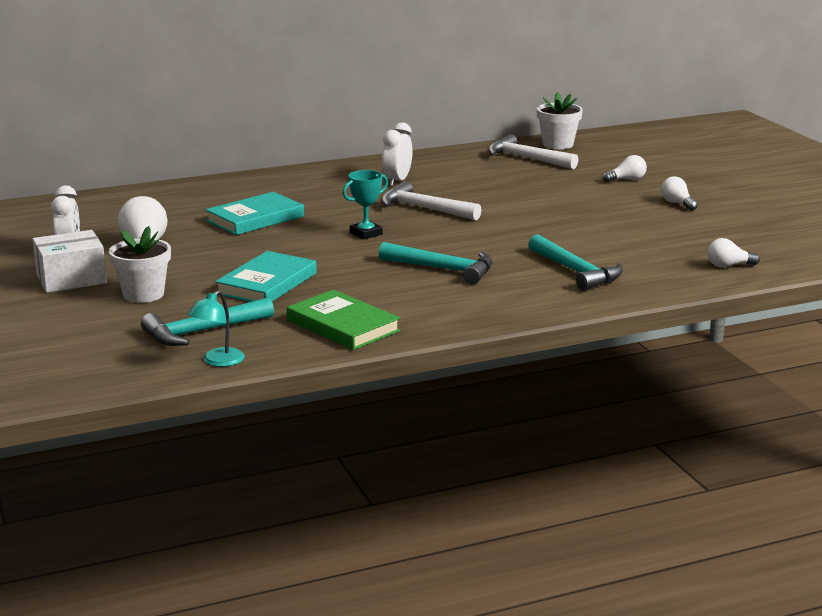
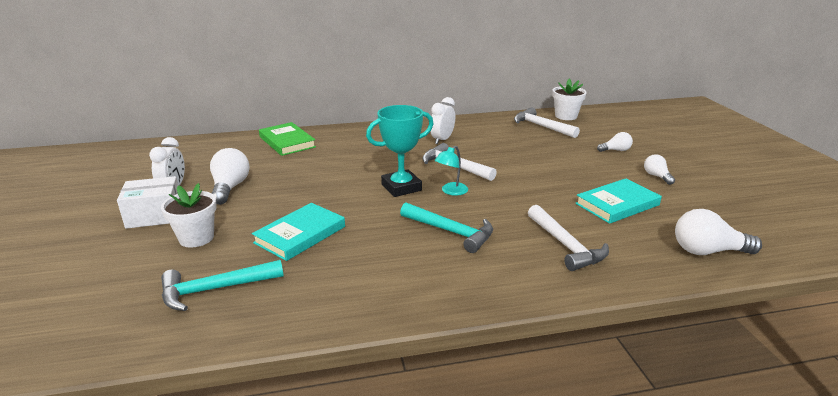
camera: 10 degrees right, 5 degrees up
(218, 361) = (204, 334): turquoise lamp -> turquoise lamp (451, 191)
(255, 218) = (325, 166): turquoise book -> turquoise book (617, 204)
(342, 325) = (339, 295): green book -> green book (287, 142)
(366, 233) = (401, 187): turquoise trophy -> turquoise trophy, size x1.64
(575, 271) = (565, 245): turquoise hammer -> white hammer
(728, 266) = (707, 251): white light bulb -> white light bulb, size x1.73

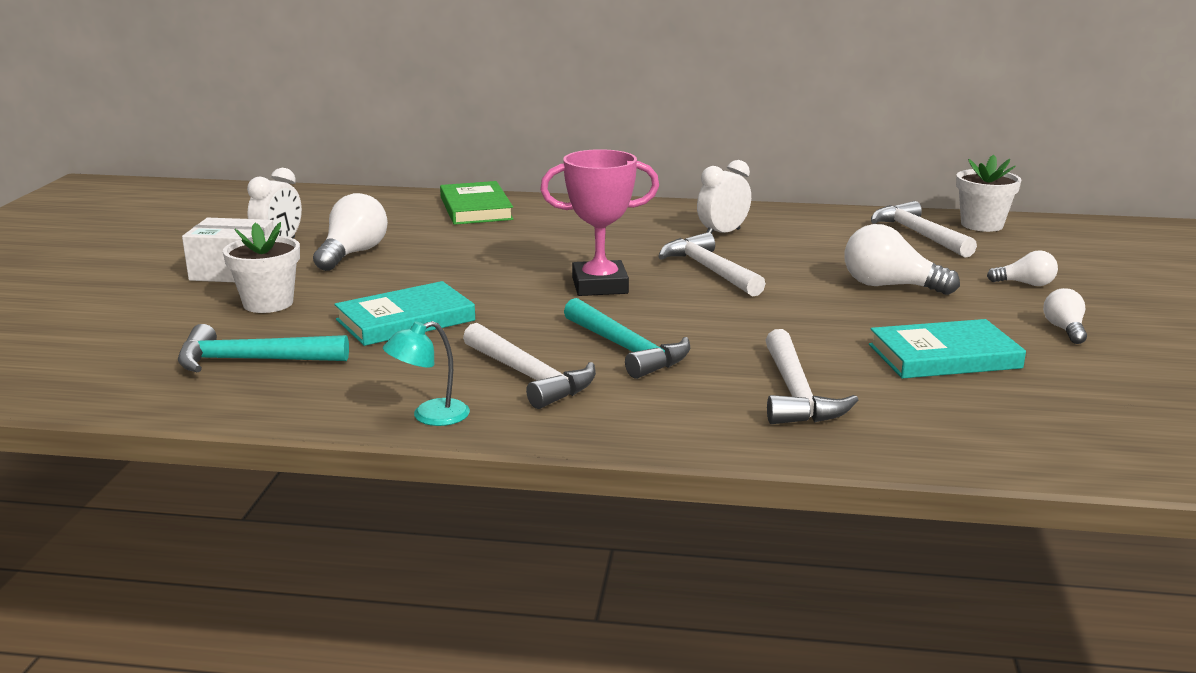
camera: 20 degrees right, 5 degrees down
(401, 187) = (600, 286): turquoise trophy -> pink trophy
(409, 264) = (529, 377): none -> white hammer
(451, 191) = (673, 301): turquoise lamp -> turquoise lamp (430, 416)
(707, 251) = (1043, 440): white light bulb -> white light bulb (890, 286)

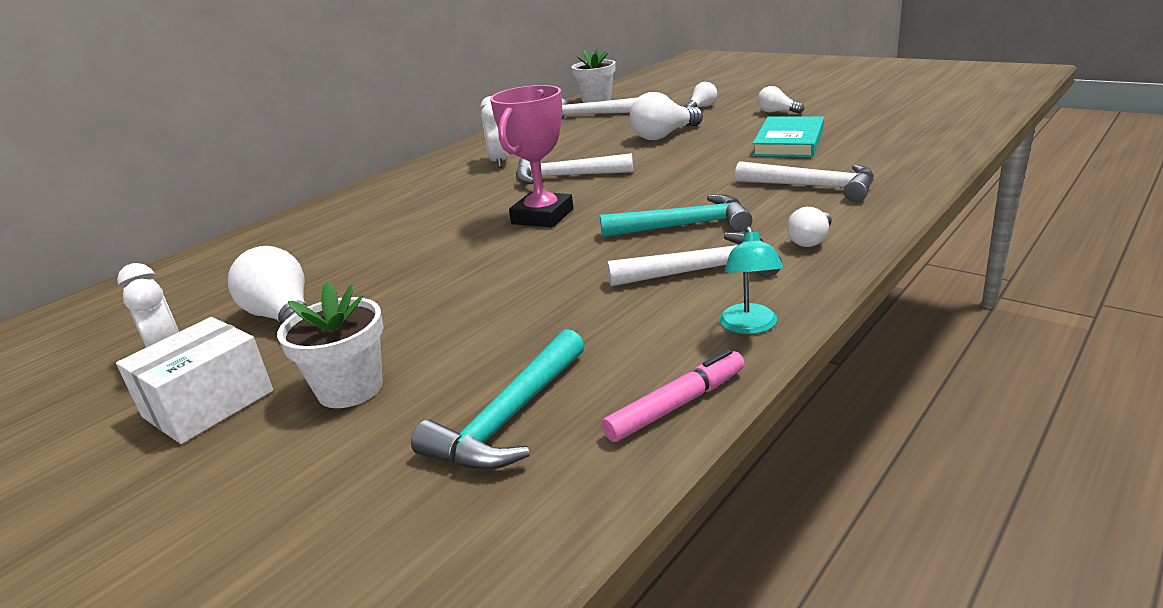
camera: 55 degrees left, 5 degrees up
(291, 411) = (676, 405): none -> pink marker
(405, 320) = (508, 310): turquoise book -> none
(475, 208) = (274, 240): green book -> none
(636, 414) = (810, 240): none -> white light bulb

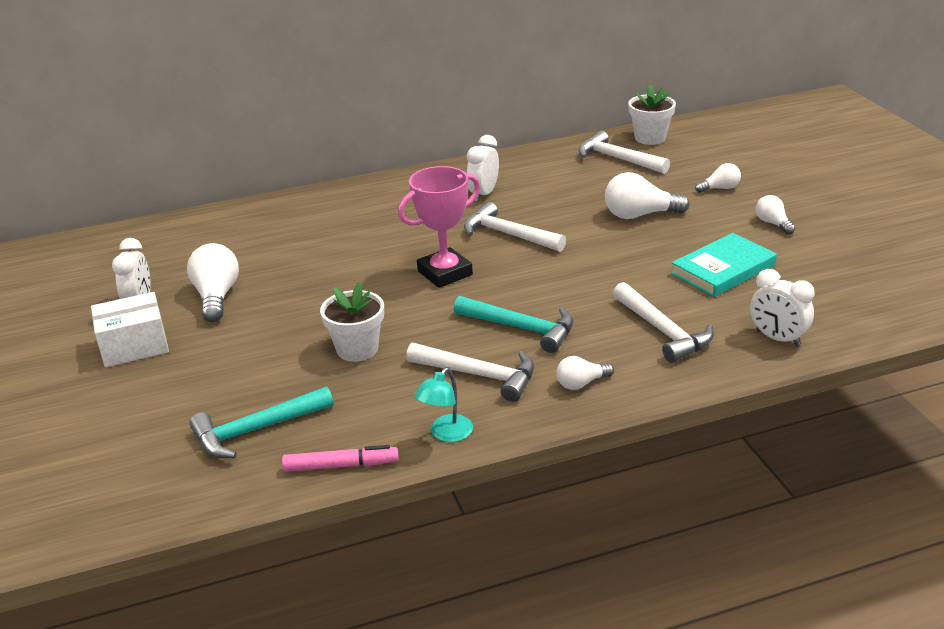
camera: 30 degrees right, 5 degrees up
(350, 388) = (203, 370): white flower pot -> white flower pot (357, 349)
(909, 162) = (777, 338): none -> white clock

